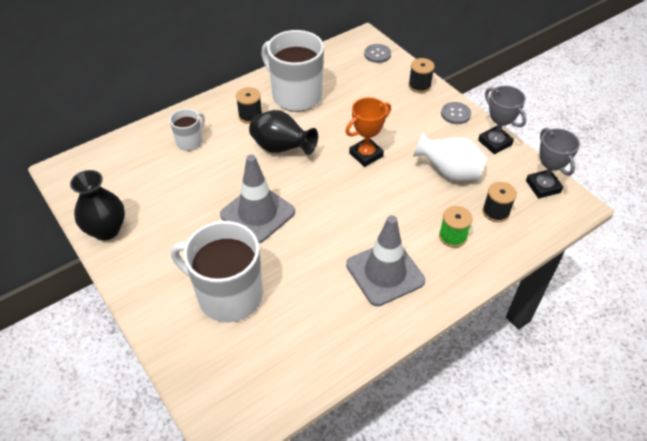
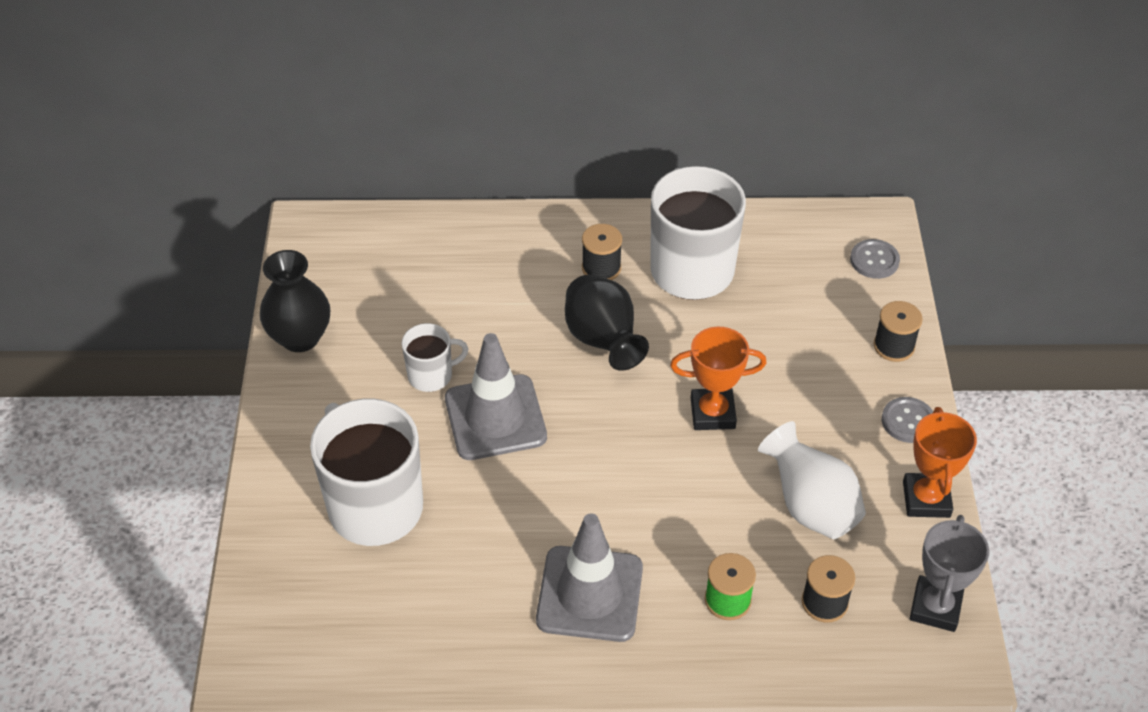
camera: 35 degrees right, 0 degrees up
(190, 141) = (491, 266): white mug -> white mug (431, 375)
(494, 143) = (926, 499): grey trophy -> orange trophy

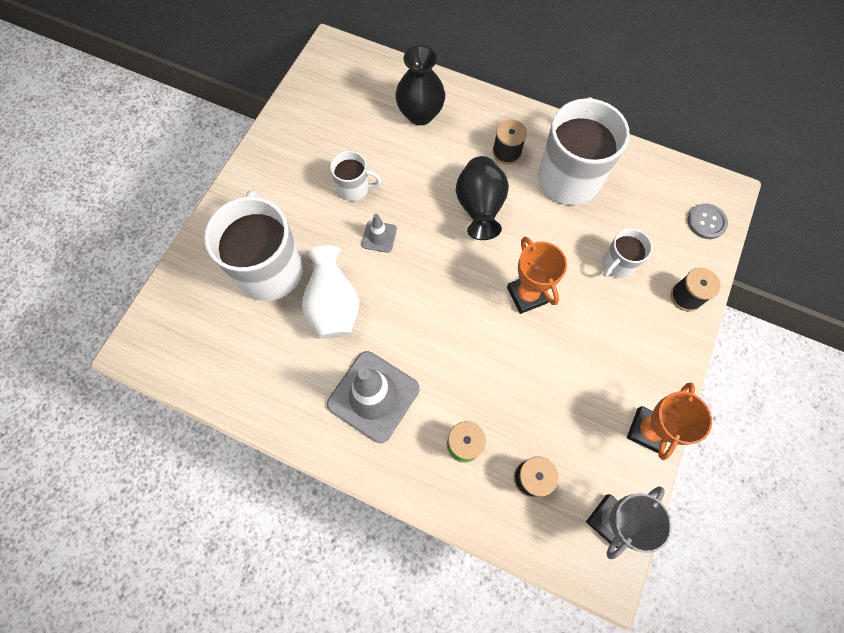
camera: 25 degrees right, 20 degrees up
(300, 337) = (286, 127): black vase -> black vase (420, 114)
(495, 418) = (379, 237): grey traffic cone -> grey traffic cone, size x0.47
(712, 413) = (527, 295): orange trophy -> orange trophy turned 45 degrees clockwise
(799, 341) = (617, 264): none -> white mug
(810, 506) = (559, 397): white vase -> white vase (334, 306)
(908, 421) = (666, 361): grey button -> none

